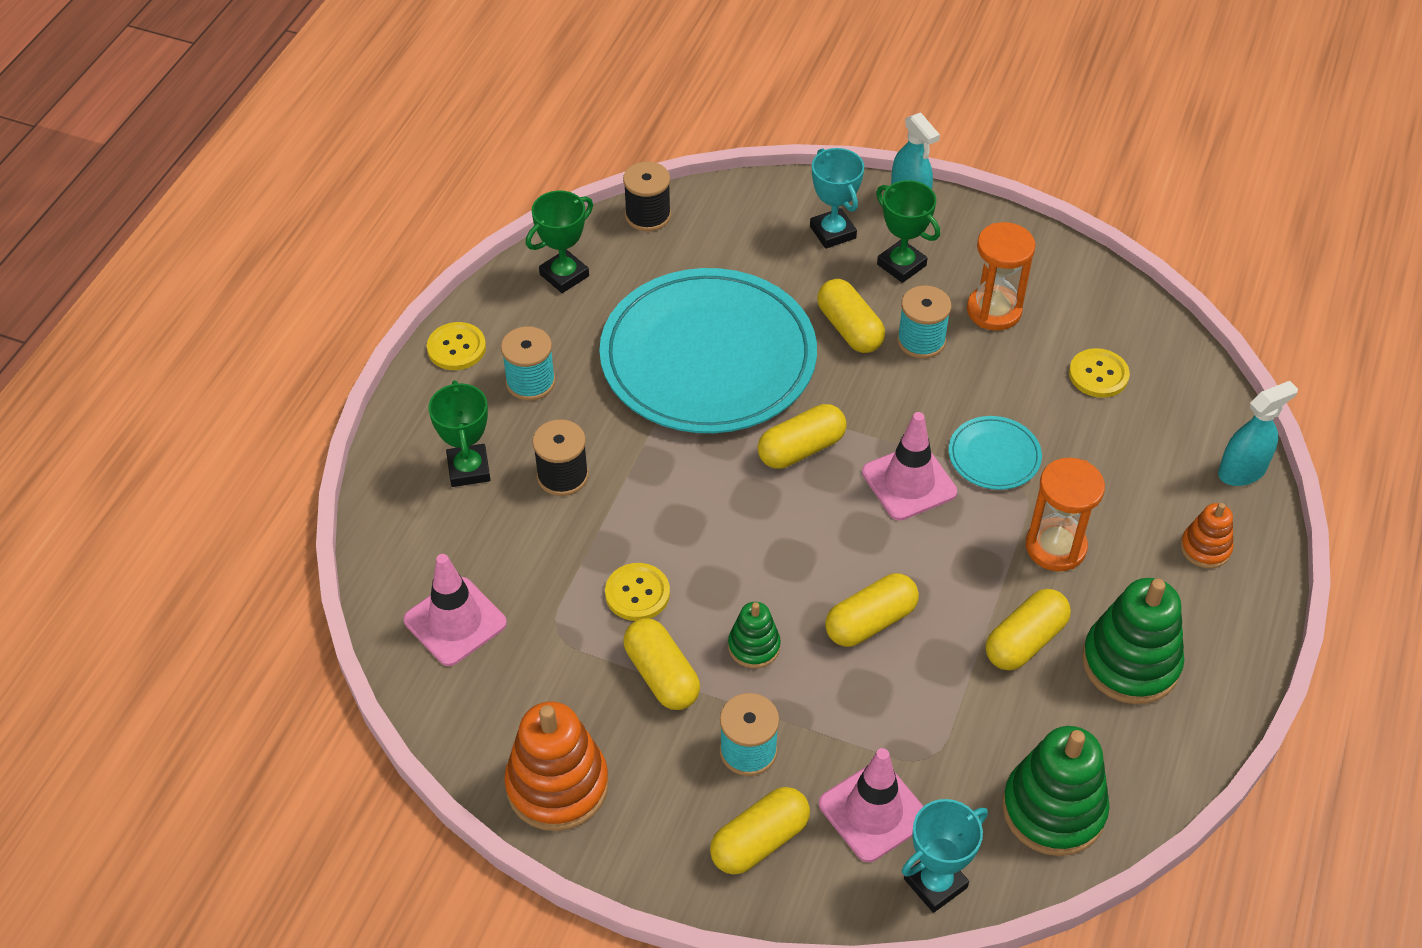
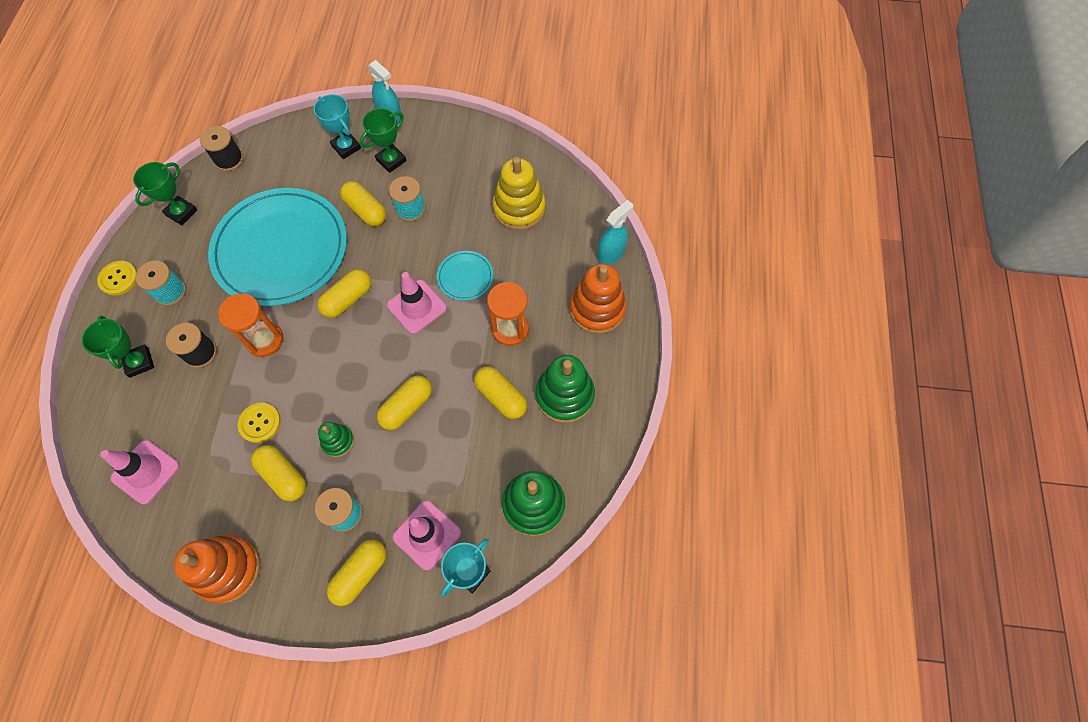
camera: 15 degrees left, 15 degrees up
(901, 265) = (391, 160): green trophy -> green trophy turned 75 degrees counterclockwise
(994, 310) = (451, 179): orange hourglass -> orange hourglass (265, 340)
(1025, 641) = (501, 397): yellow capsule -> yellow capsule turned 75 degrees counterclockwise
(1098, 375) = (519, 208): yellow button -> yellow stacking toy
(1205, 548) = (597, 309): orange stacking toy -> orange stacking toy, size x1.86

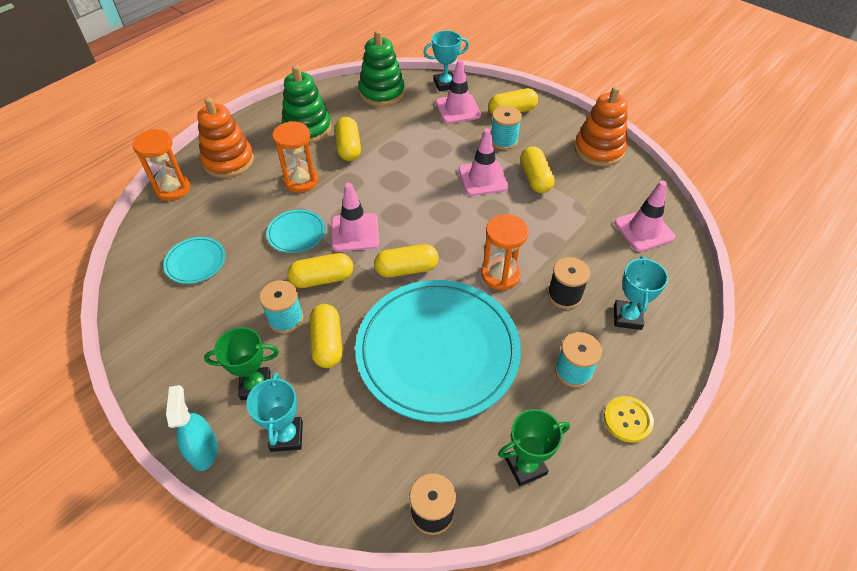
camera: 145 degrees left, 15 degrees down
(139, 362) = (627, 317): green trophy -> turquoise trophy
(260, 423) = (536, 217): yellow button -> none
(338, 441) = (483, 178): green stacking toy -> pink traffic cone
(407, 406) = (418, 174): yellow capsule -> yellow capsule (322, 279)
(519, 208) = (195, 262): yellow stacking toy -> turquoise plate
(611, 253) = (173, 189): turquoise spray bottle -> orange hourglass

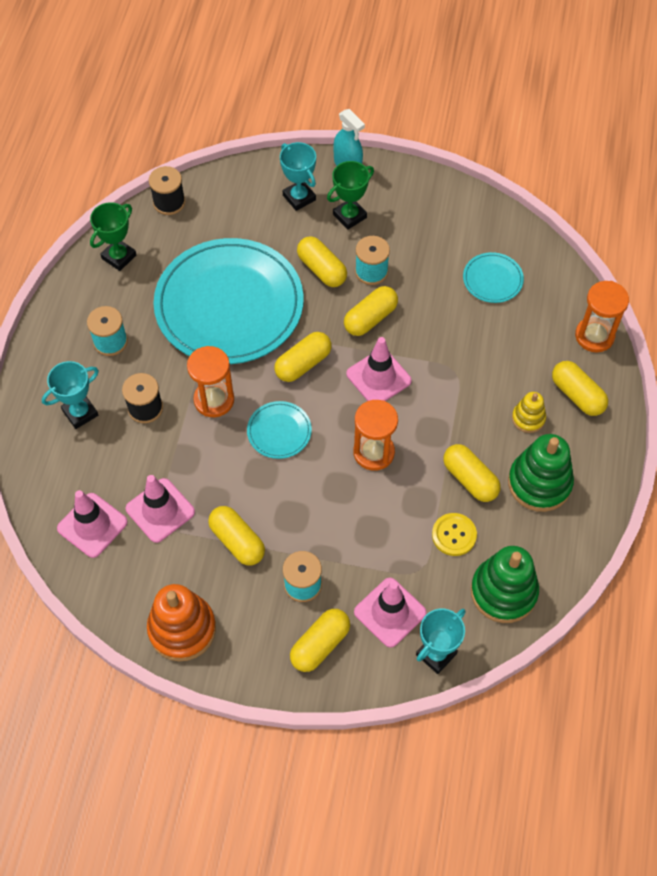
camera: 150 degrees right, 10 degrees up
(228, 161) = (577, 395): orange stacking toy -> yellow capsule
(275, 162) = (528, 418): none -> yellow stacking toy
(296, 233) = (432, 349): turquoise plate -> turquoise plate (279, 431)
(301, 181) = (481, 409): orange hourglass -> orange hourglass (374, 452)
(483, 178) = (294, 511): pink traffic cone -> pink traffic cone (160, 510)
(627, 317) = (80, 413): turquoise trophy -> turquoise trophy turned 75 degrees clockwise
(627, 420) = (54, 323): yellow button -> yellow button (454, 535)

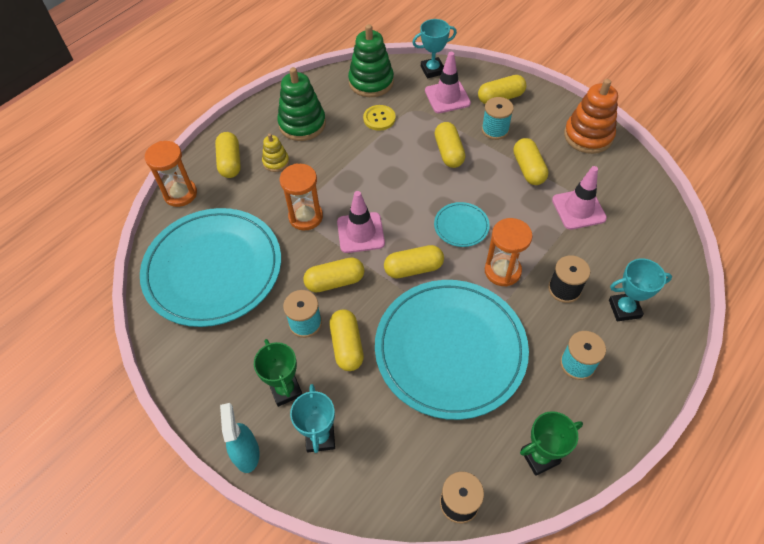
camera: 150 degrees left, 5 degrees down
(92, 525) = (635, 219): pink traffic cone -> none
(349, 216) = (286, 390): green trophy -> green trophy turned 75 degrees clockwise
(374, 452) = (399, 184): orange hourglass -> orange hourglass (305, 217)
(470, 479) = (345, 143): yellow capsule -> yellow capsule (448, 152)
(492, 279) = (213, 269): turquoise plate -> turquoise plate, size x2.43

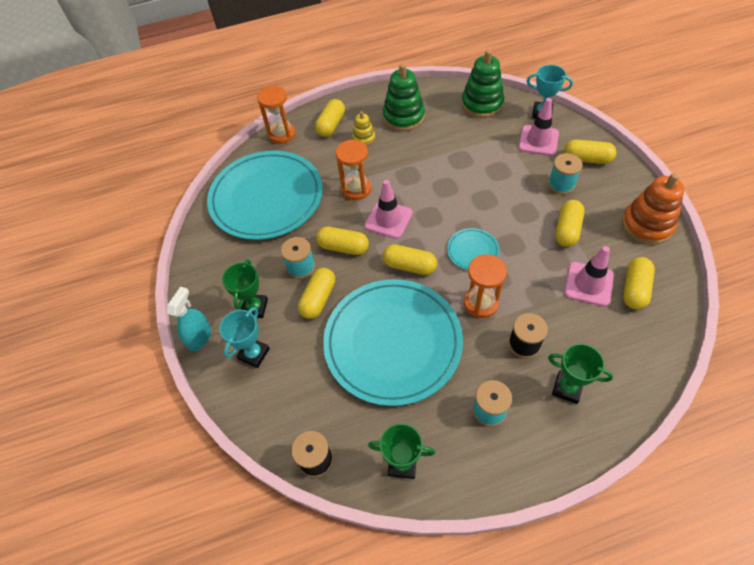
camera: 35 degrees right, 0 degrees up
(379, 118) = (467, 136): yellow button -> none
(448, 152) = (506, 186): yellow capsule -> yellow capsule (634, 289)
(624, 309) = (567, 388): turquoise trophy -> green trophy

